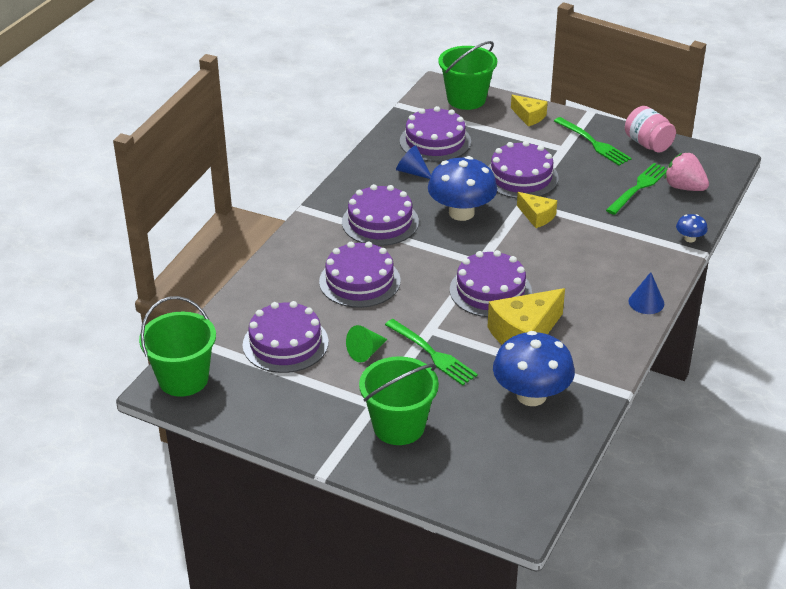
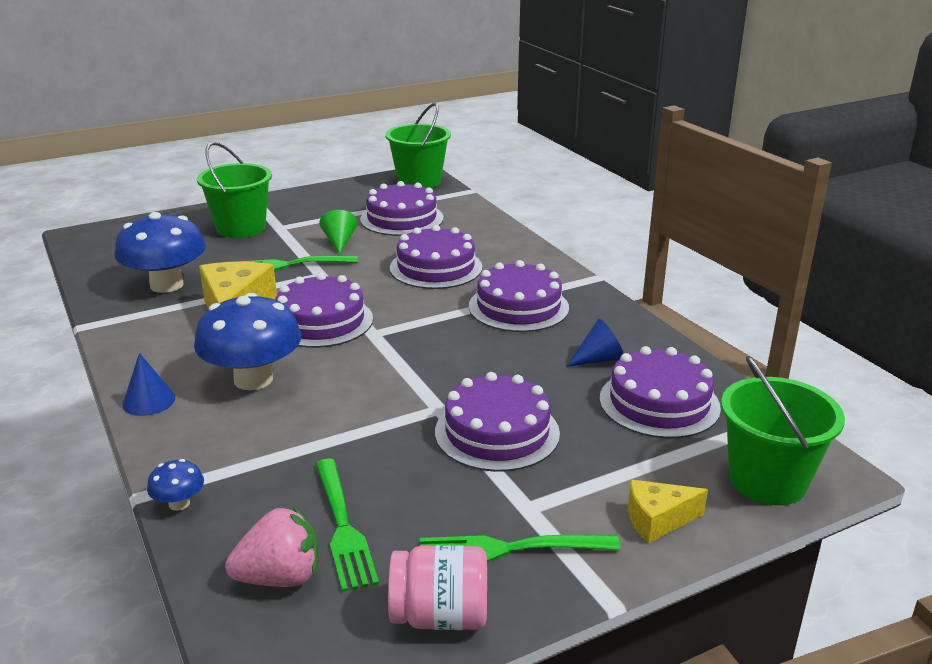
camera: 125 degrees right, 10 degrees down
(461, 213) = (473, 358): blue mushroom -> blue mushroom (253, 379)
(537, 216) = (398, 404): yellow cheese -> none

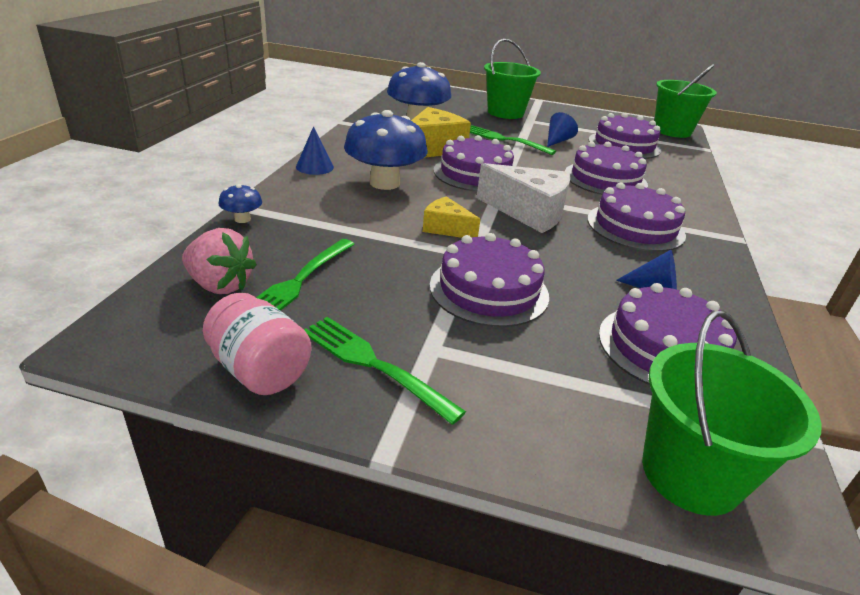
camera: 40 degrees right, 5 degrees up
(339, 242) = (557, 141): green cone -> blue cone
(424, 339) = (529, 212): none -> white cheese
(657, 520) = (523, 428): yellow cheese -> yellow cheese (446, 228)

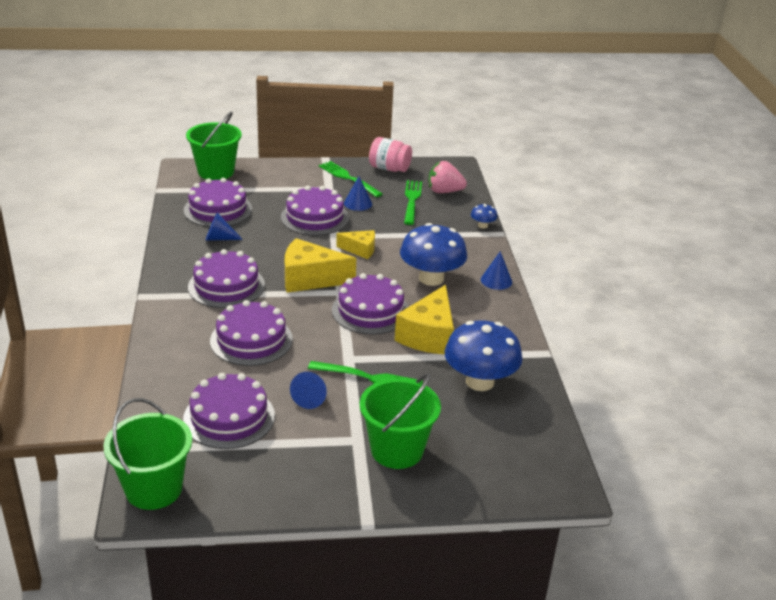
camera: 160 degrees right, 0 degrees up
(373, 364) = (348, 178): green fork -> green fork turned 150 degrees counterclockwise
(398, 299) = (358, 203): none -> blue cone
(529, 212) = (310, 279): white cheese -> yellow cheese

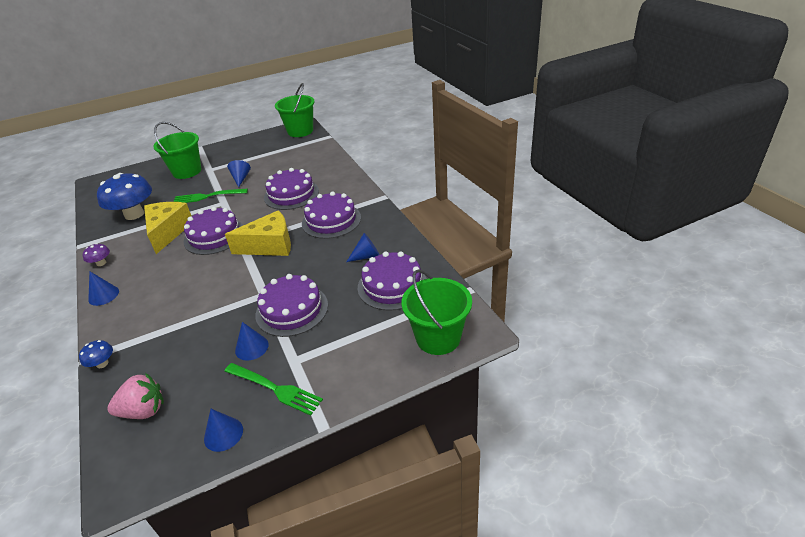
camera: 165 degrees right, 5 degrees up
(229, 417) = (282, 159): purple cake -> none
(360, 250) = (234, 286): yellow cheese -> none
(389, 168) = (223, 434): pink jar -> blue cone
(412, 200) = (187, 376): green fork -> none
(431, 278) = (165, 278): blue mushroom -> none
(509, 318) = (101, 263): none -> purple mushroom

